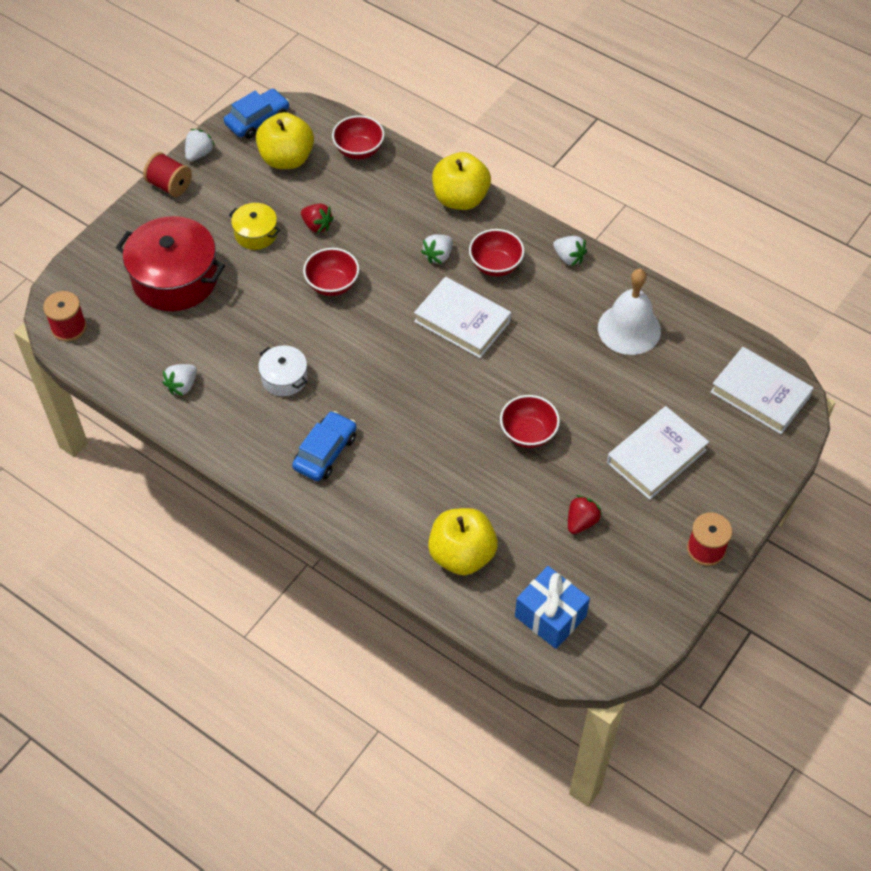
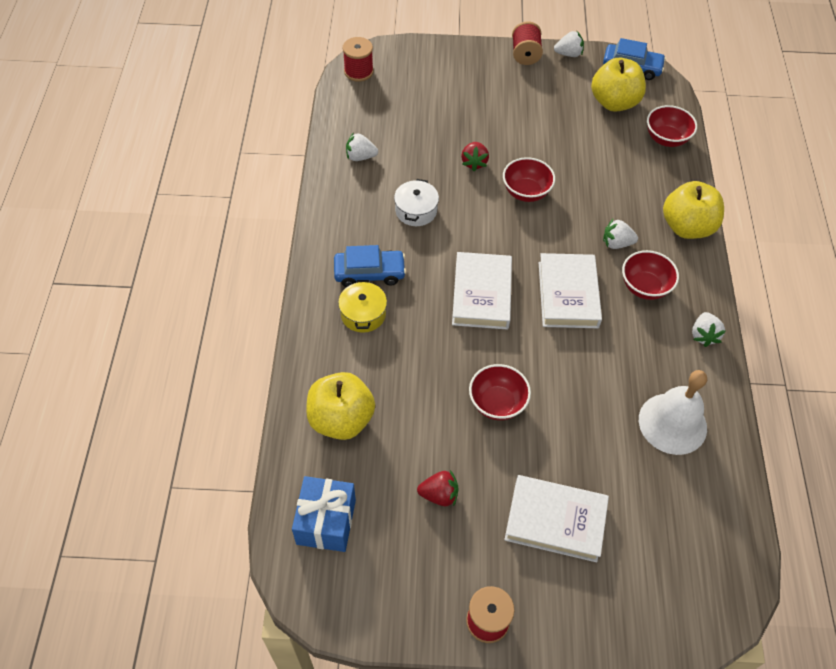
camera: 55 degrees right, 0 degrees up
(175, 278) = (448, 102): red pot -> none
(256, 234) = (529, 123): yellow pot -> yellow pot (363, 314)
(317, 225) = (571, 153): red strawberry -> red strawberry (474, 163)
(760, 394) = (700, 578): white book -> white book (481, 294)

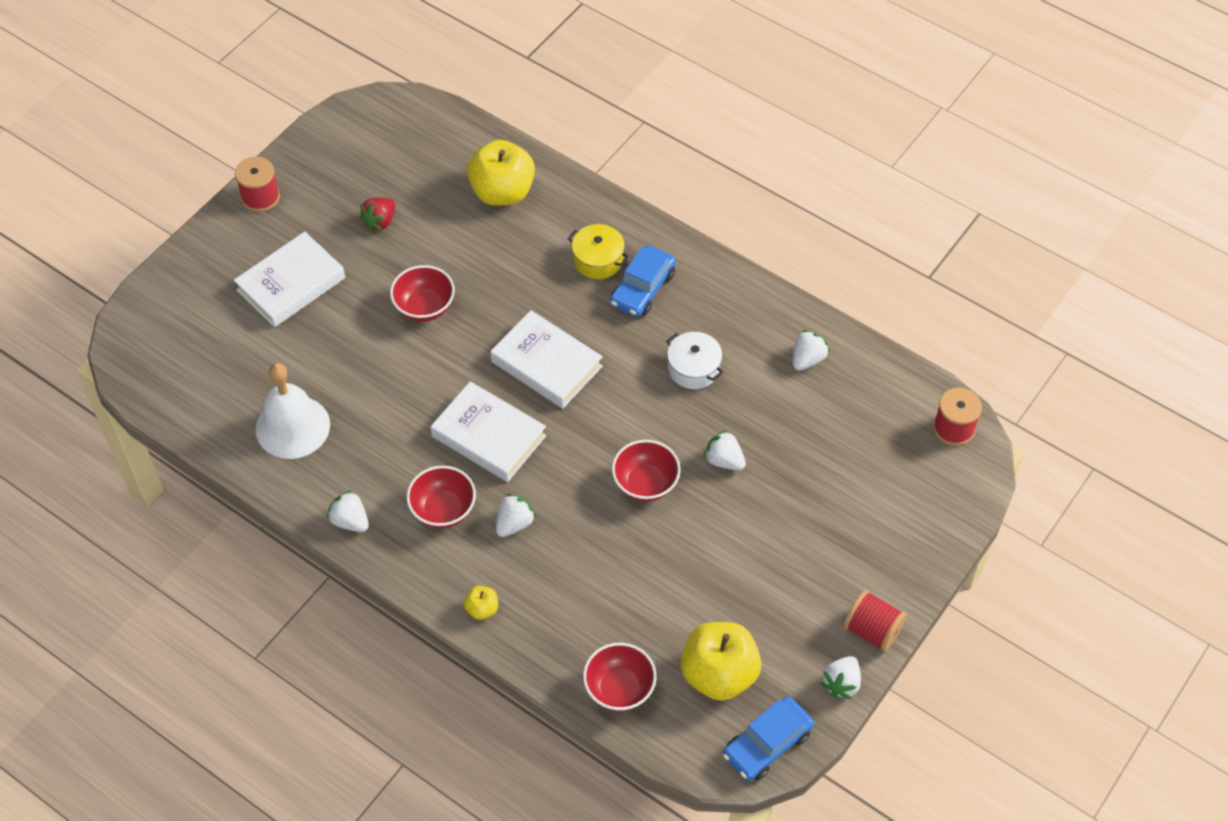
camera: 125 degrees right, 0 degrees up
(326, 522) = (421, 141): blue gift -> none
(474, 163) = (724, 460): red strawberry -> white strawberry
(687, 227) = (482, 609): yellow apple -> yellow apple, size x0.45

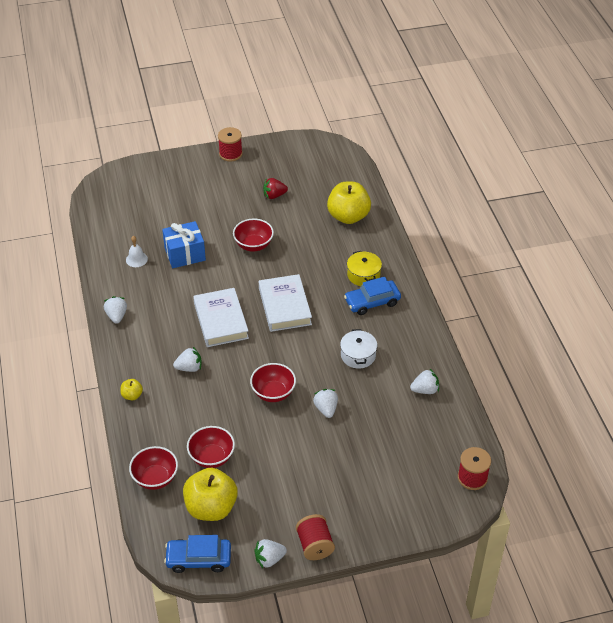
camera: 40 degrees right, 10 degrees down
(291, 284) = (203, 198): white book -> none
(292, 427) = (136, 259): white bell -> white bell, size x0.48
(349, 377) = (185, 254): none -> blue gift
(443, 510) = (163, 339): red bowl -> red bowl (212, 457)

